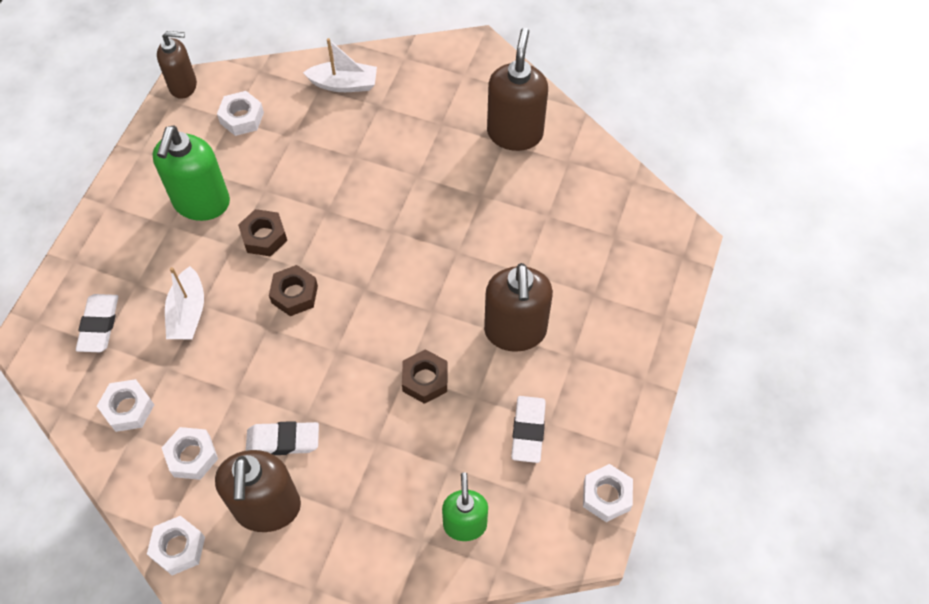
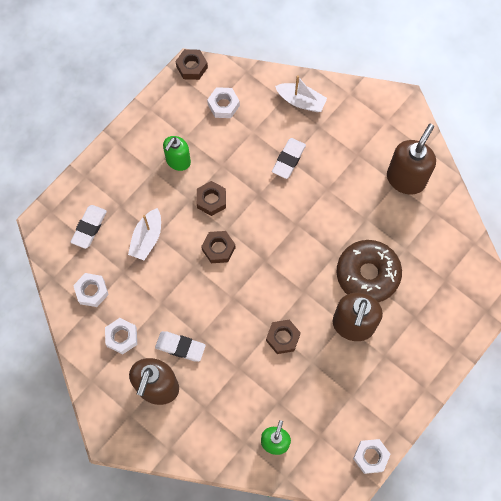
camera: 20 degrees right, 10 degrees up
(178, 548) = (97, 393): white nut -> none
(183, 86) = (192, 67): brown soap dispenser -> brown nut
(201, 203) = (178, 161): green soap dispenser -> green soap dispenser, size x0.64
(510, 262) = (367, 274): none -> brown donut
(528, 431) = (336, 396): white eraser -> white eraser (288, 159)

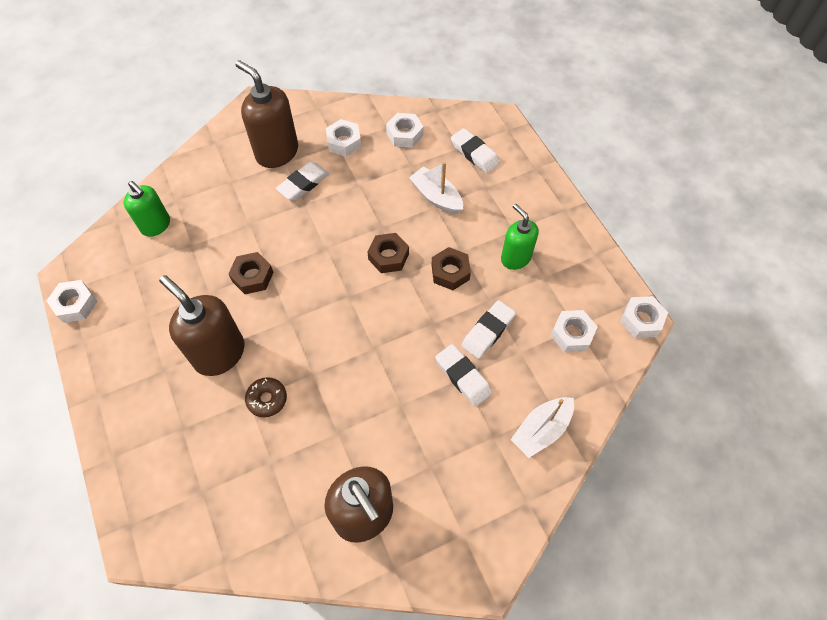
camera: 115 degrees right, 10 degrees down
(192, 67) = (641, 320): brown nut -> white nut
(247, 157) = (488, 331): none -> white eraser
(367, 274) = (267, 399): brown donut -> brown donut, size x0.47

